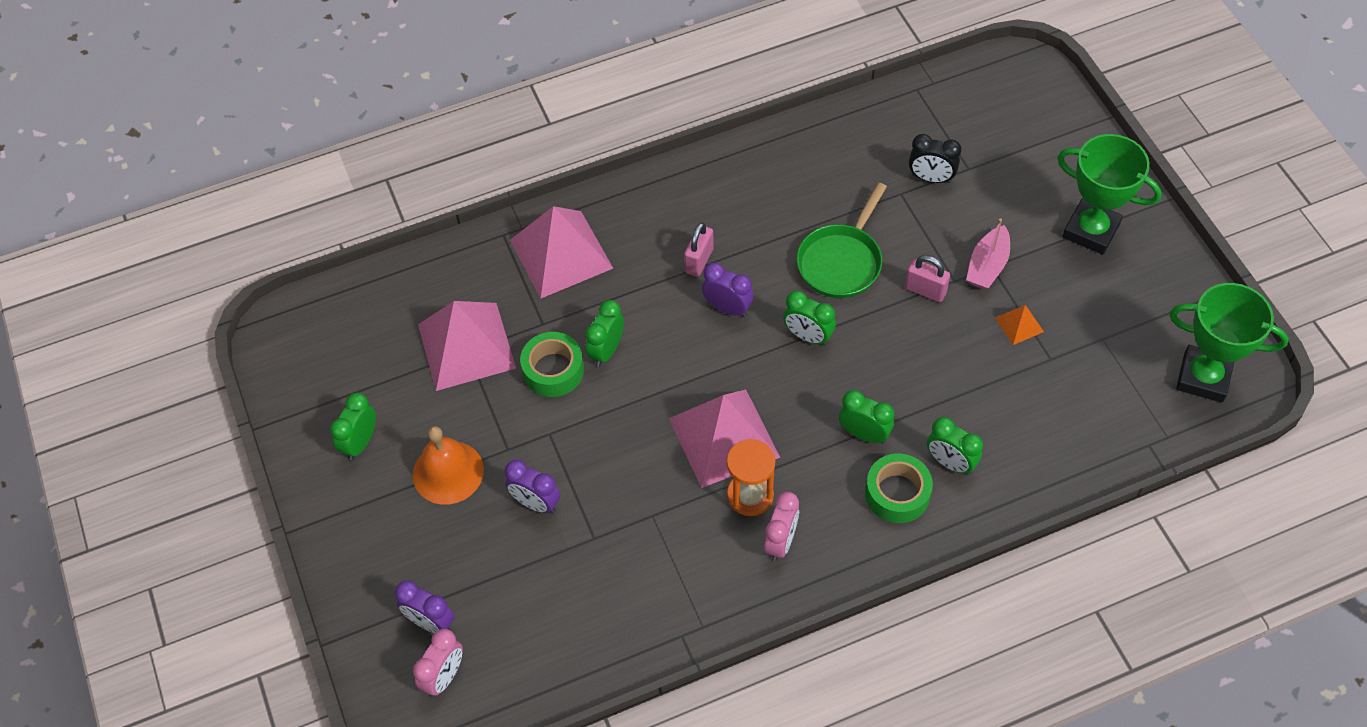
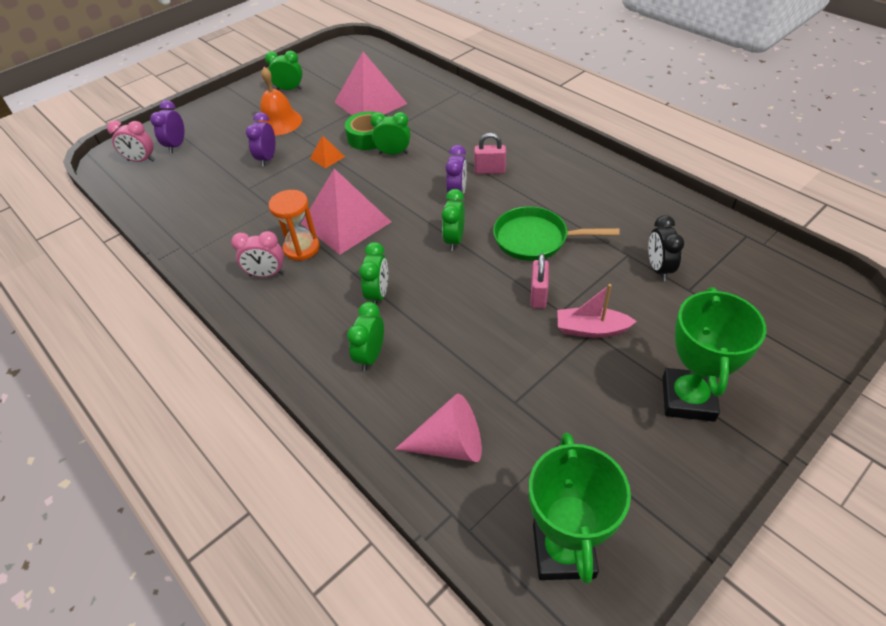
camera: 70 degrees right, 10 degrees down
(560, 254) = (458, 115): pink pyramid -> none
(897, 493) = (329, 329): green tape -> none
(1019, 324) = (540, 368): orange pyramid -> orange pyramid (327, 157)
(1080, 425) = (449, 445): none -> pink cone

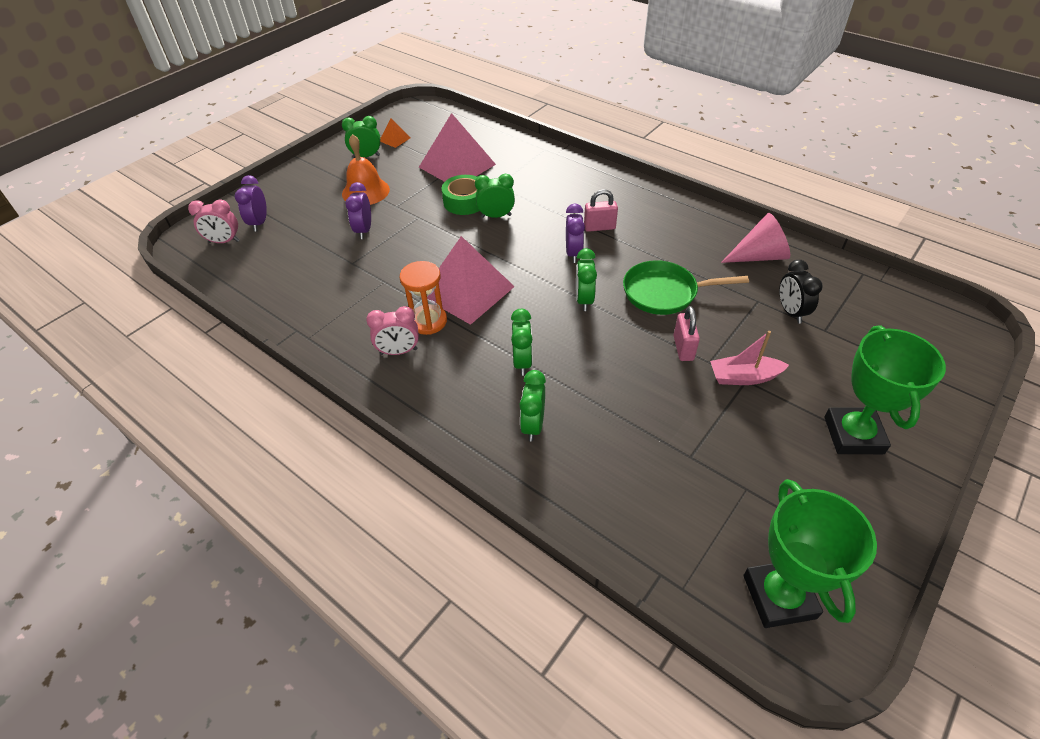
camera: 10 degrees left, 0 degrees up
(327, 157) = (428, 225): orange pyramid -> orange pyramid (395, 139)
(449, 445) = (638, 506): pink cone -> pink cone (759, 256)

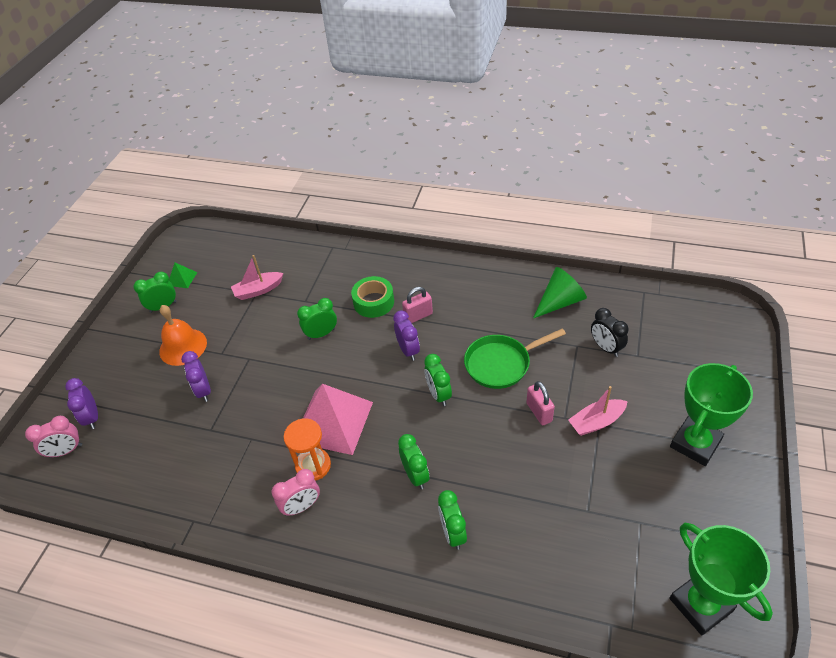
camera: 20 degrees left, 0 degrees up
(395, 139) = (182, 278): orange pyramid -> green pyramid
(457, 165) = (258, 290): pink pyramid -> pink boat
(465, 201) = (285, 327): green tape -> green tape (373, 302)
(759, 256) = (560, 302): pink cone -> green cone
(853, 435) = (695, 443): green trophy -> green trophy turned 60 degrees clockwise

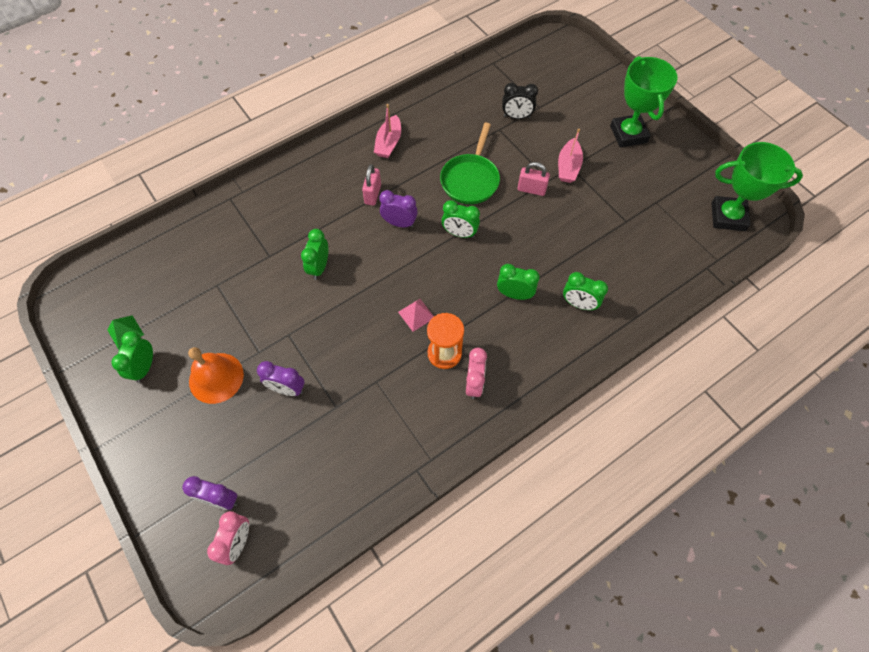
camera: 55 degrees left, 15 degrees up
(258, 290) = (215, 281): pink boat -> pink boat (388, 143)
(333, 421) = (416, 314): pink pyramid -> pink pyramid, size x0.44
(373, 302) = (326, 212): green tape -> none
(560, 302) = (452, 109): green cone -> none

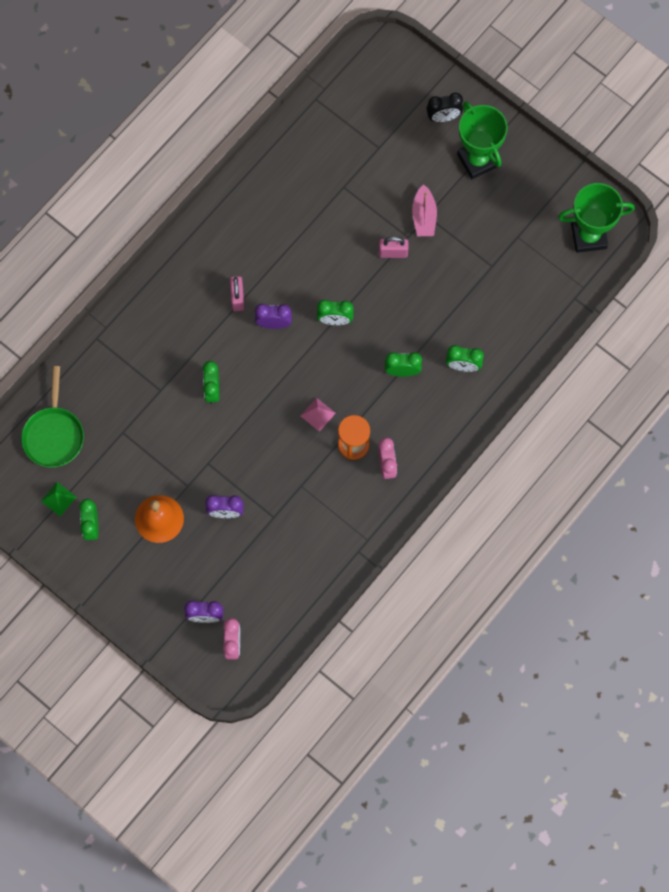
camera: 15 degrees left, 10 degrees up
(388, 143) = (234, 233): pink boat -> none
(470, 179) = (330, 256): green pan -> green pan (54, 434)
(516, 117) = (358, 166): black clock -> black clock (443, 117)

